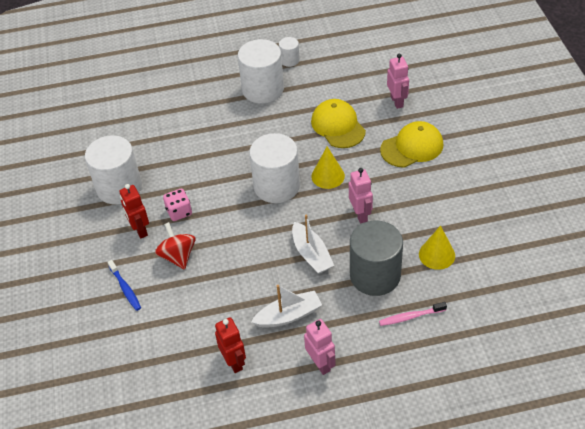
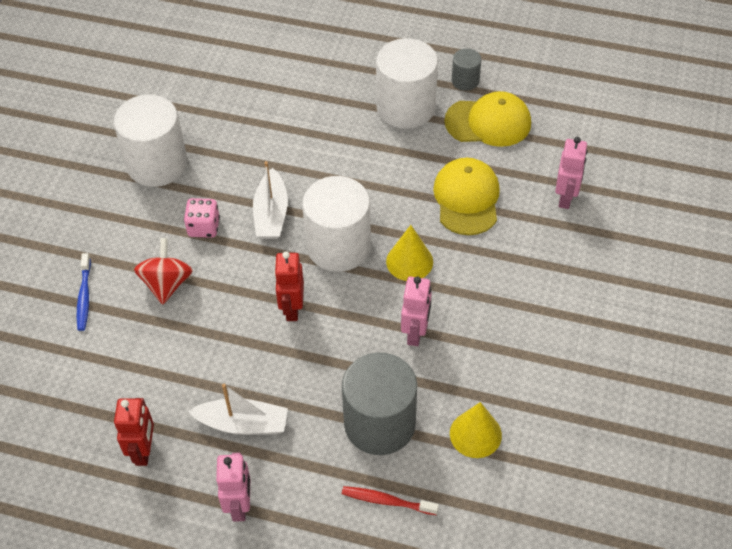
camera: 25 degrees right, 5 degrees up
(140, 230) = (146, 230): red robot -> red robot (292, 308)
(289, 60) = (465, 81): white cylinder -> grey cylinder
(311, 254) = (321, 357): white boat -> white boat (271, 214)
(410, 317) = (387, 501): pink toothbrush -> red toothbrush
(412, 147) = (542, 270): yellow cap -> yellow cap (488, 122)

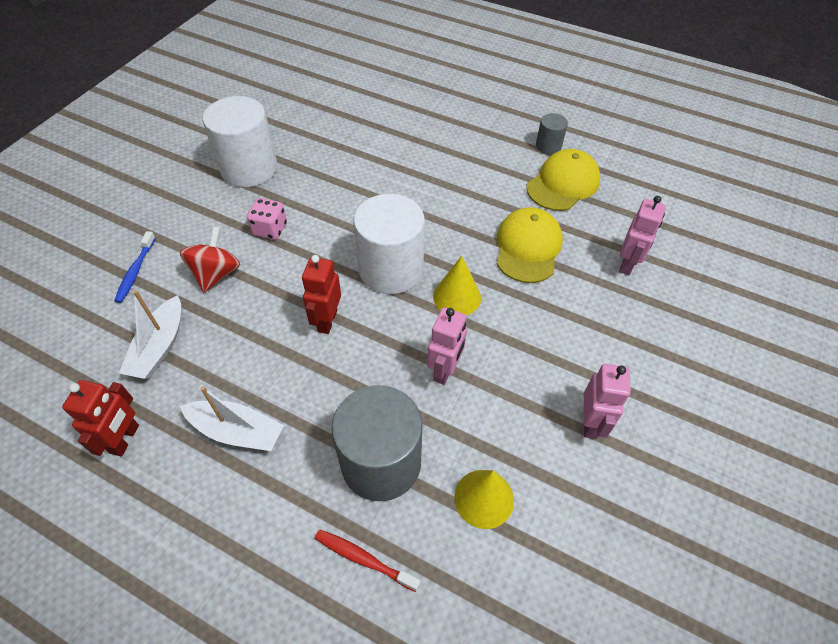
camera: 10 degrees right, 0 degrees up
(240, 505) = (200, 526): pink robot -> pink robot (591, 423)
(271, 214) = (336, 229): white boat -> white boat (159, 347)
(406, 107) = (488, 159): white cylinder -> none
(488, 122) = (563, 184): yellow cap -> yellow cap turned 60 degrees counterclockwise

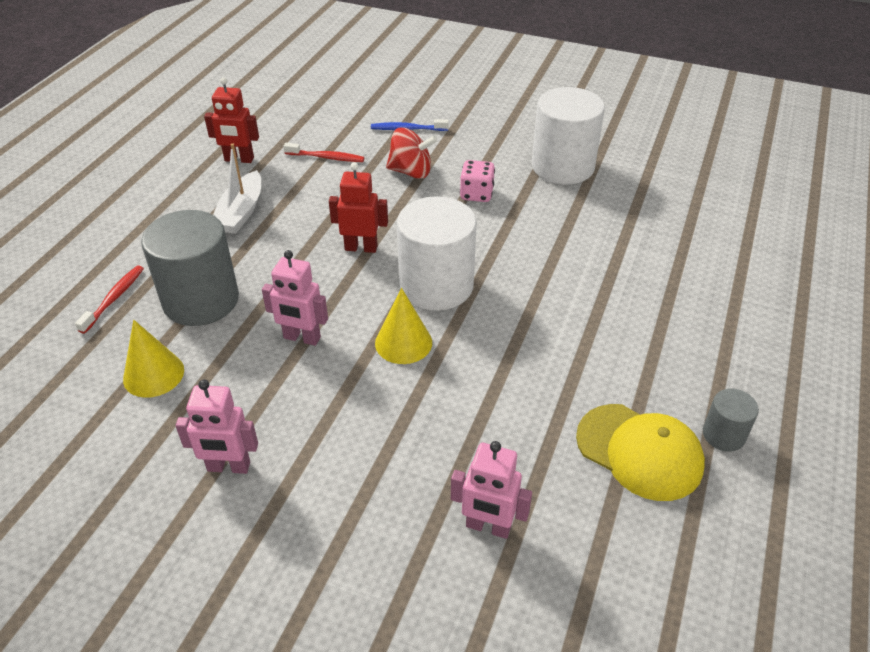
camera: 85 degrees right, 10 degrees down
(159, 347) = (326, 157): white boat -> red toothbrush
(528, 248) = (496, 408): yellow cap -> none

